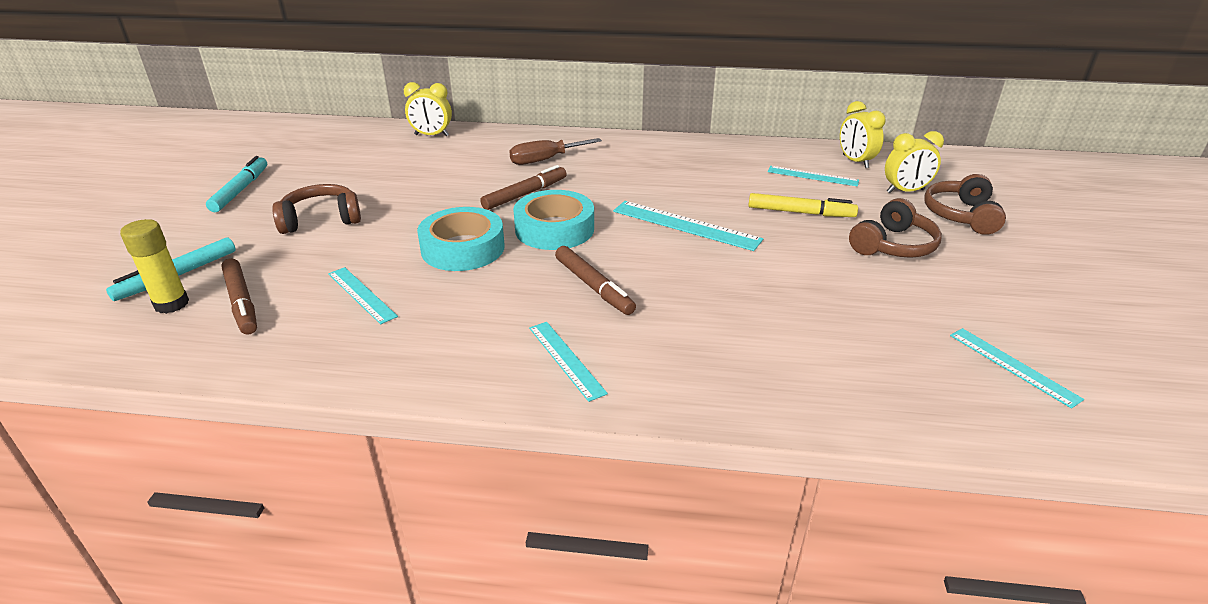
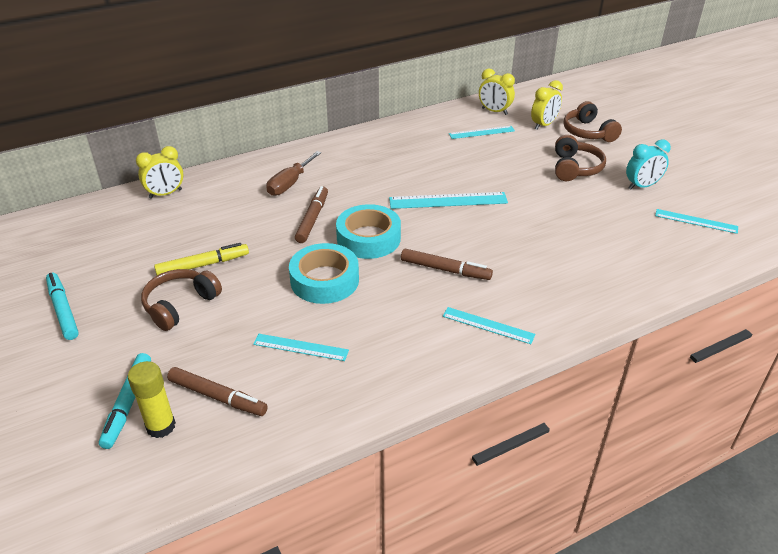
camera: 35 degrees left, 5 degrees up
(800, 212) = (503, 164): yellow marker -> yellow marker (203, 265)
(971, 296) = (642, 186): none -> turquoise clock

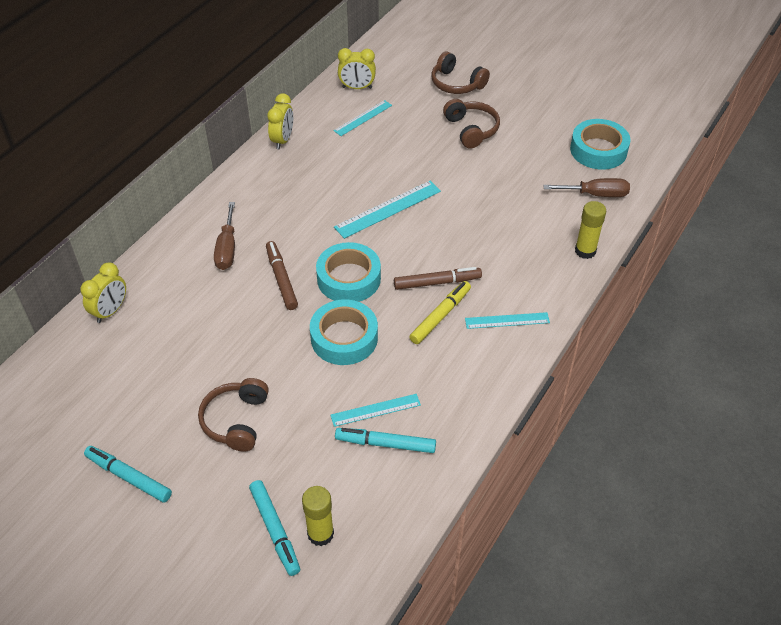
camera: 30 degrees left, 10 degrees up
(203, 265) = (221, 371): yellow marker -> yellow marker (440, 316)
(217, 397) = (345, 486): brown marker -> none
(284, 379) = (385, 444): none -> turquoise marker
(543, 125) = (412, 88): yellow clock -> yellow clock (282, 140)
(618, 297) = (585, 251): none -> yellow glue stick
(642, 186) = (537, 129): turquoise clock -> none
(666, 255) = (596, 194): none -> brown screwdriver
(696, 221) = (598, 150): turquoise ruler -> turquoise tape

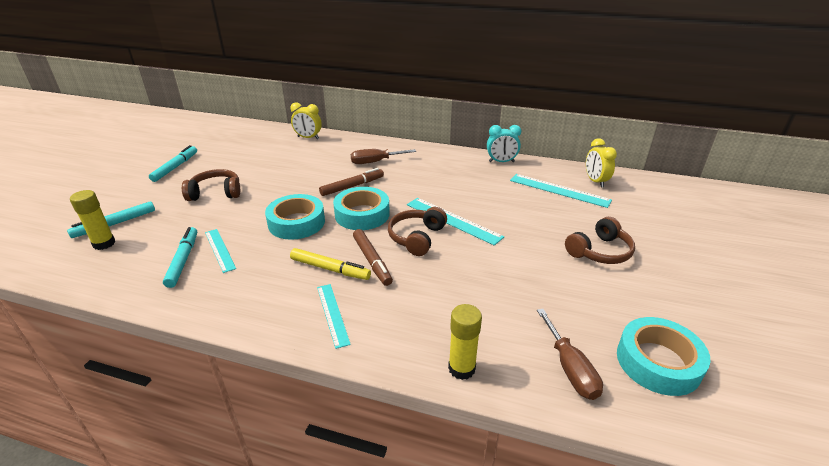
camera: 75 degrees right, 15 degrees down
(282, 140) = (501, 162): yellow clock -> turquoise clock
(363, 118) = (559, 190): turquoise ruler -> turquoise ruler, size x1.55
(456, 83) = (661, 232): brown headphones -> brown headphones (416, 237)

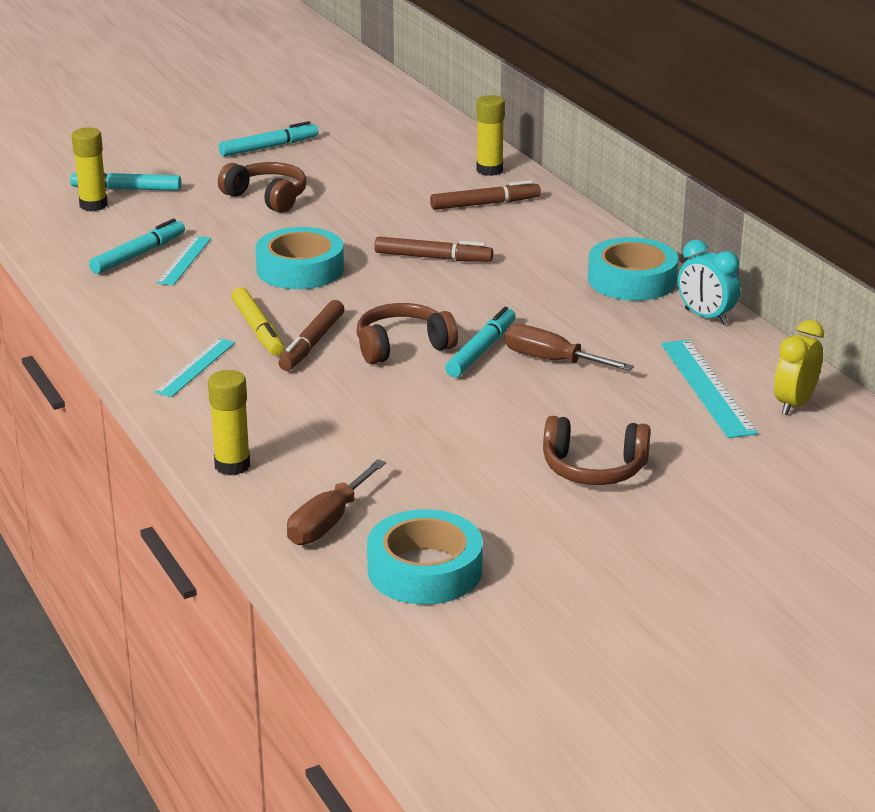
camera: 45 degrees right, 5 degrees down
(308, 138) = (489, 170): yellow clock -> yellow glue stick
(332, 152) = (485, 204): none -> brown marker
(362, 214) = (386, 294): turquoise tape -> turquoise tape (632, 280)
(375, 162) = (520, 240): brown screwdriver -> brown screwdriver (552, 360)
(453, 220) = (481, 350): turquoise ruler -> turquoise marker

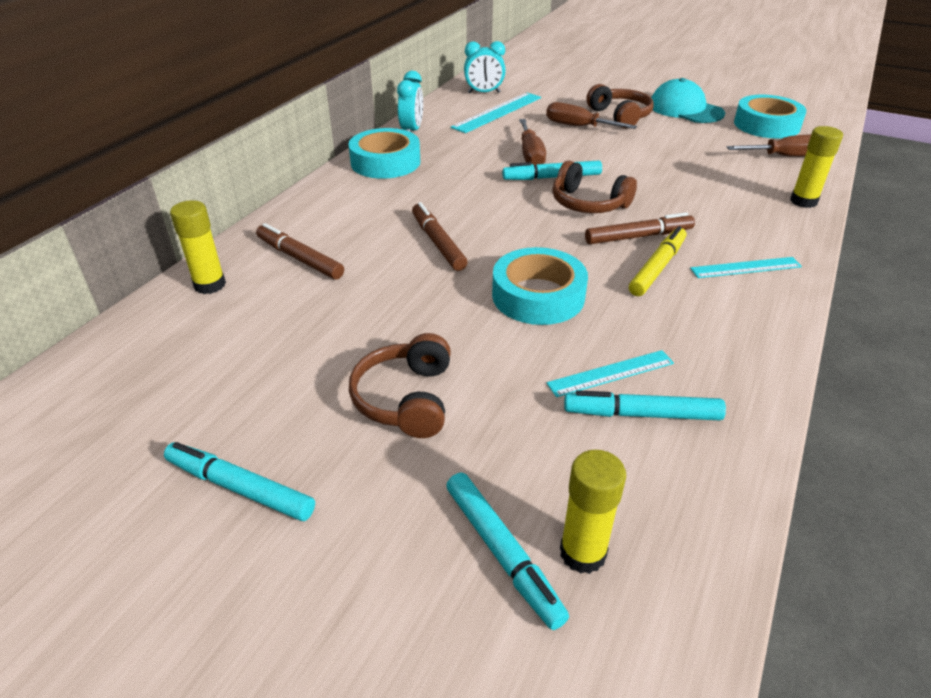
camera: 125 degrees left, 10 degrees up
(556, 533) = (685, 109): none -> turquoise cap
(595, 422) = (578, 126): none -> brown screwdriver
(794, 404) = (484, 92): yellow clock -> turquoise clock

